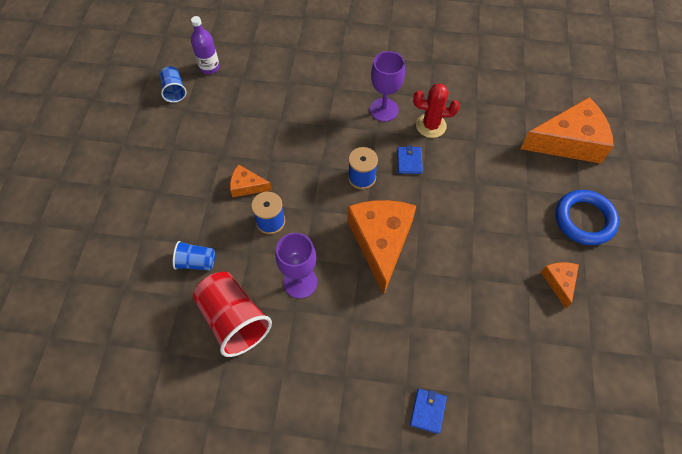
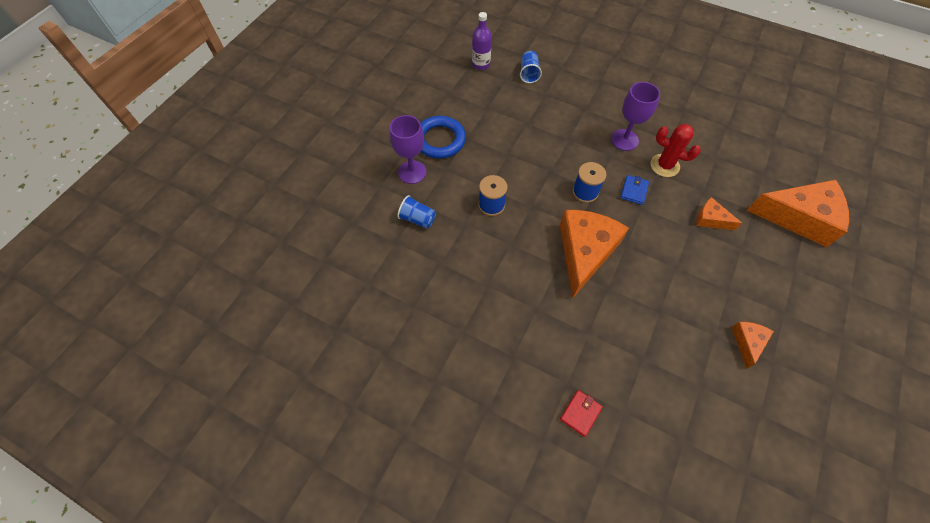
camera: 20 degrees right, 0 degrees up
(174, 91) = (445, 75): blue cup -> blue cup (529, 73)
(234, 320) = (433, 276): red cup -> none
(247, 186) = (481, 170): orange cheese -> orange cheese (711, 219)
(300, 282) = (500, 263): purple goblet -> purple goblet (412, 172)
(428, 411) = (580, 413): blue wallet -> red wallet
(584, 219) = (792, 293): blue ring -> blue ring (439, 140)

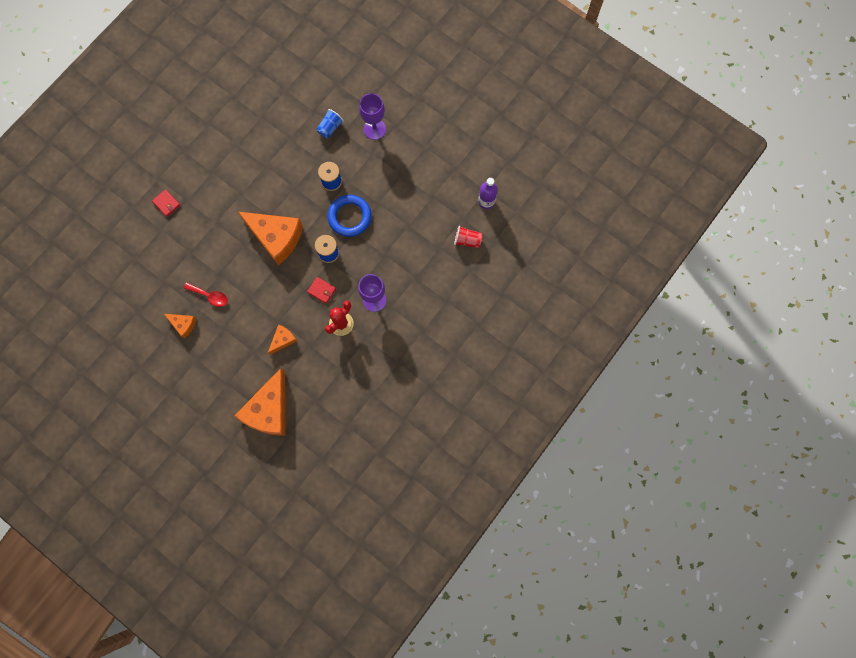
camera: 100 degrees right, 15 degrees up
(439, 140) = (403, 154): blue ring -> blue ring (349, 217)
(529, 73) = (467, 240): blue cup -> red cup
(634, 191) = (321, 290): blue wallet -> red wallet
(693, 316) = (210, 296): none -> red spoon

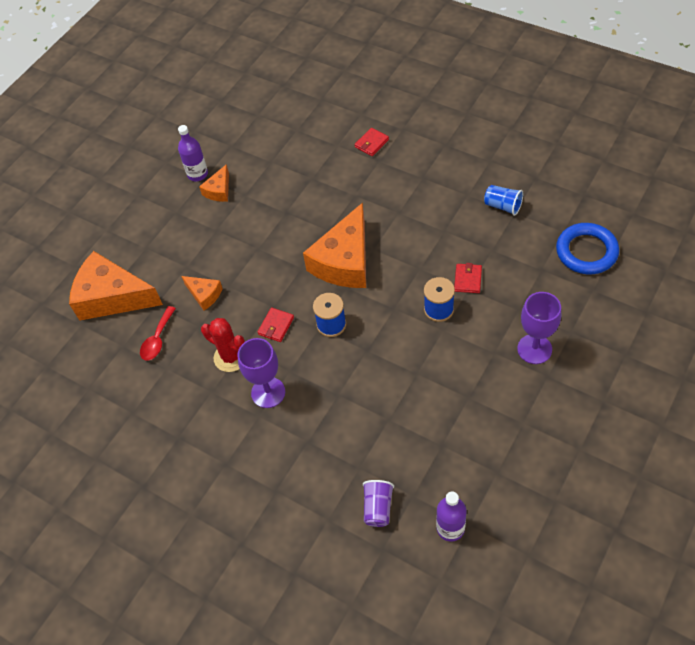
camera: 90 degrees right, 20 degrees down
(161, 341) = (197, 174): none -> purple bottle
(210, 296) = (257, 208): red spoon -> red spoon (157, 339)
(311, 158) = (467, 279): none -> red wallet
(330, 128) = (521, 293): blue cup -> blue cup (503, 206)
(349, 217) = (388, 341): blue ring -> blue ring (586, 251)
(467, 240) = (378, 508): red cup -> purple cup

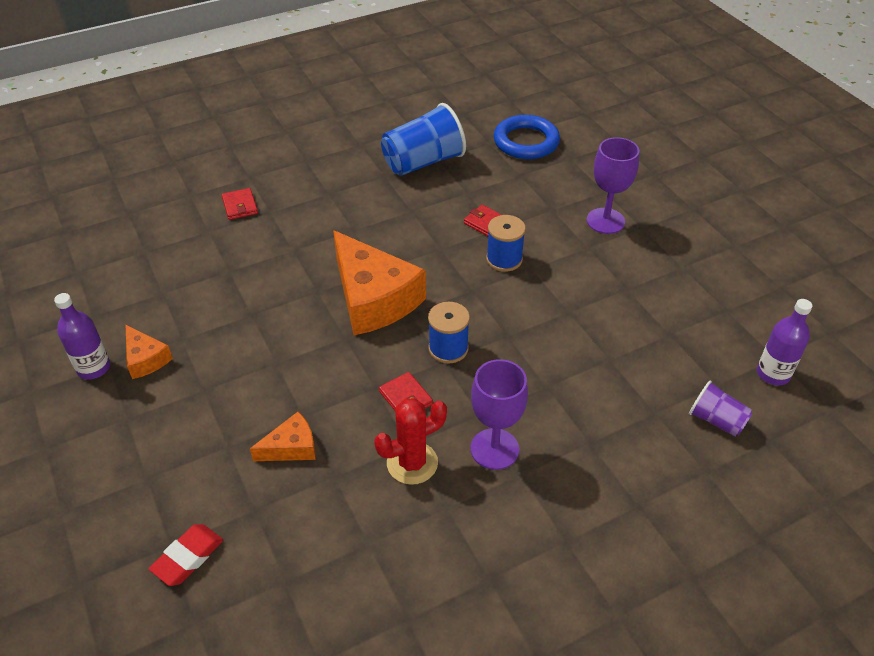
camera: 65 degrees left, 10 degrees down
(112, 297) = (188, 557): orange cheese -> red eraser
(157, 339) = (313, 532): red spoon -> none
(503, 206) = (423, 162): blue cup -> blue cup, size x1.85

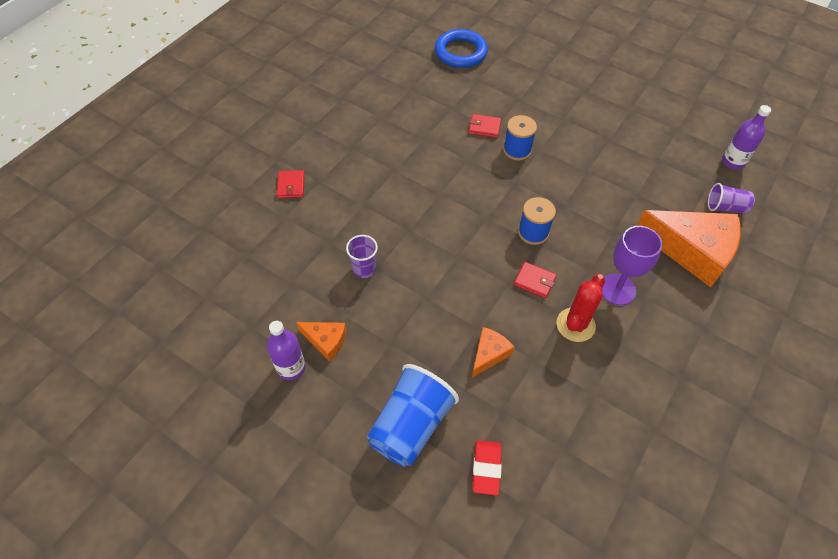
camera: 30 degrees left, 10 degrees up
(240, 206) = (291, 186): red wallet -> red wallet turned 45 degrees clockwise
(240, 309) = (364, 269): none -> purple cup
(373, 298) = (453, 218): orange cheese -> orange cheese (692, 251)
(423, 162) = (401, 95): blue cup -> blue cup (411, 425)
(605, 221) = (559, 94): purple goblet -> none

